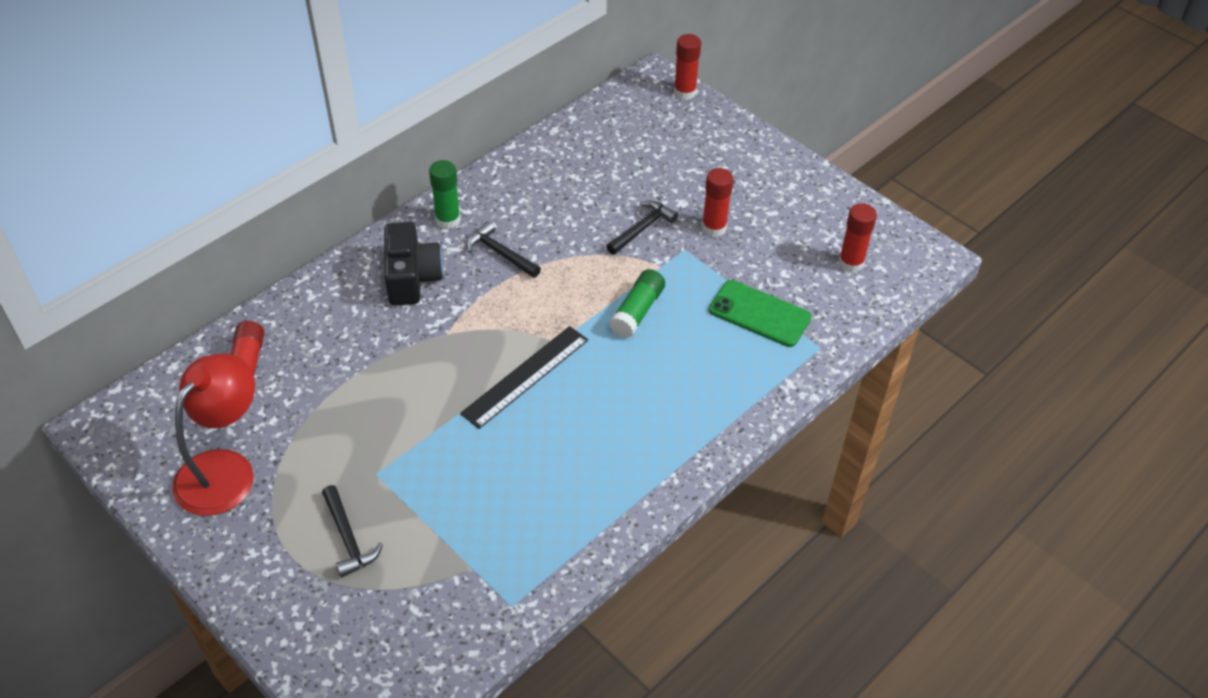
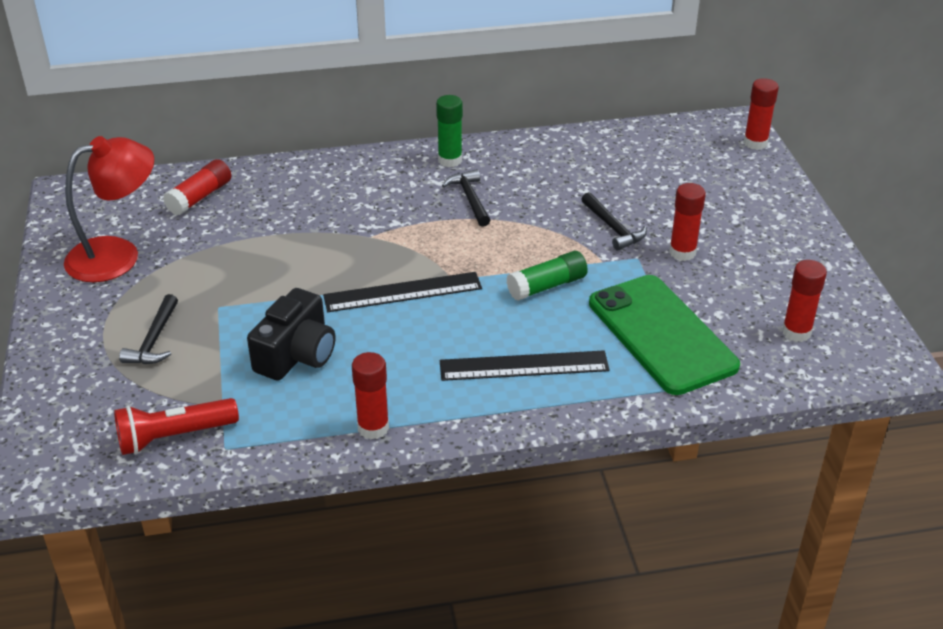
camera: 35 degrees right, 10 degrees down
(412, 278) = (381, 188): black camera -> black camera (296, 355)
(458, 620) = (174, 436): none -> red flashlight
(615, 518) = (373, 428): none -> red glue stick
(642, 229) = (613, 228): black hammer -> black hammer turned 75 degrees clockwise
(682, 397) = (524, 366): none -> black ruler
(759, 314) = (661, 334): green phone -> green phone, size x1.54

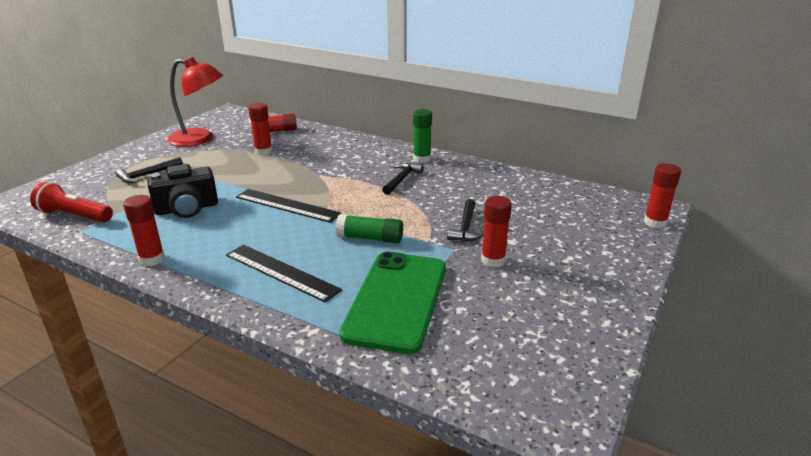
camera: 40 degrees right, 10 degrees down
(796, 332) = (504, 353): red glue stick -> red glue stick (263, 152)

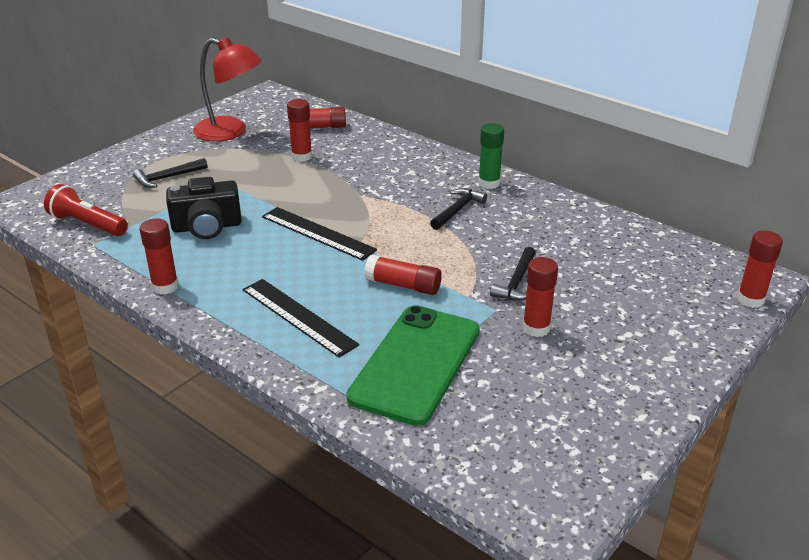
camera: 10 degrees right, 5 degrees up
(370, 238) = (403, 285): green glue stick -> red glue stick

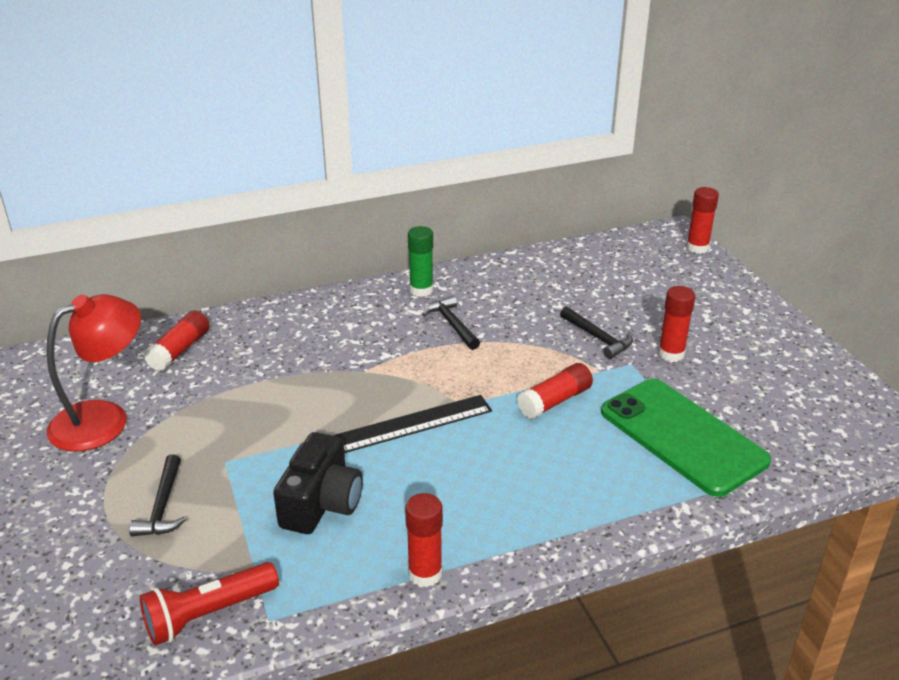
camera: 60 degrees left, 0 degrees up
(298, 317) = (560, 486): black ruler -> none
(301, 156) = (235, 383): red glue stick -> none

